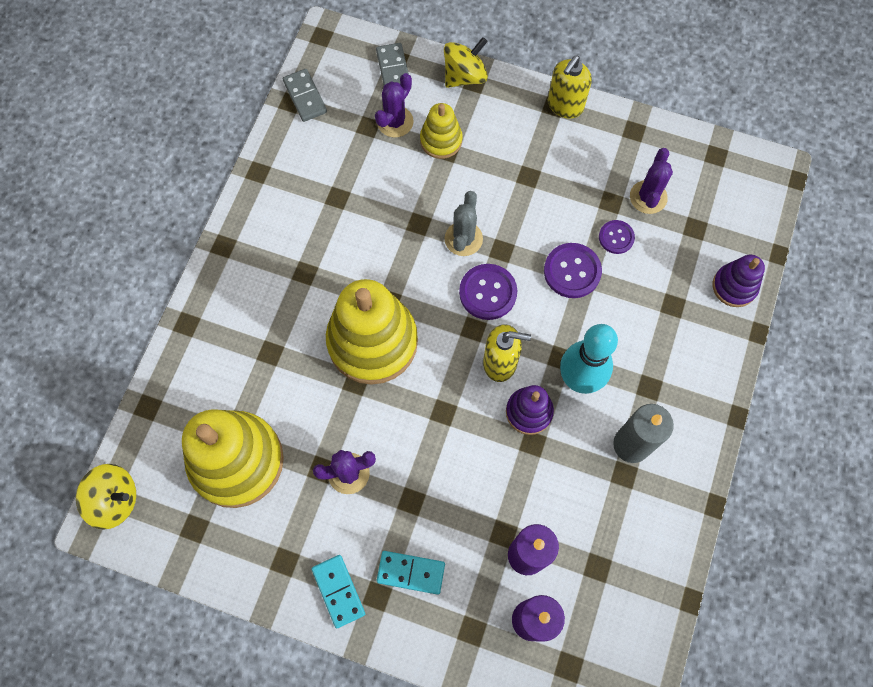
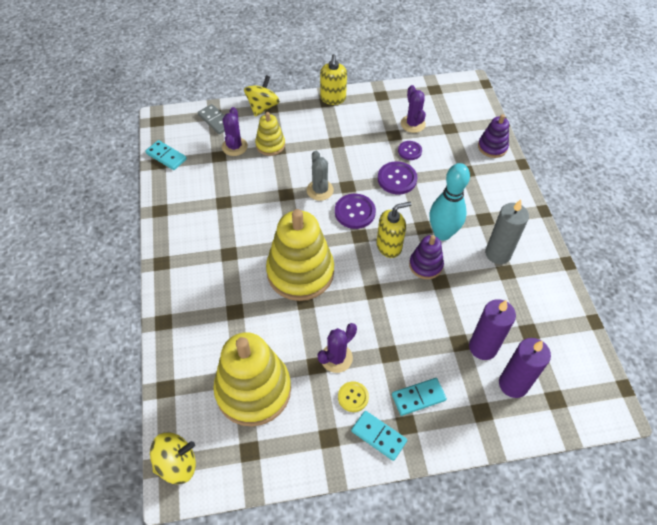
camera: 30 degrees left, 15 degrees down
(305, 97) = (166, 156): grey domino -> turquoise domino
(338, 530) = (353, 397): none -> yellow button

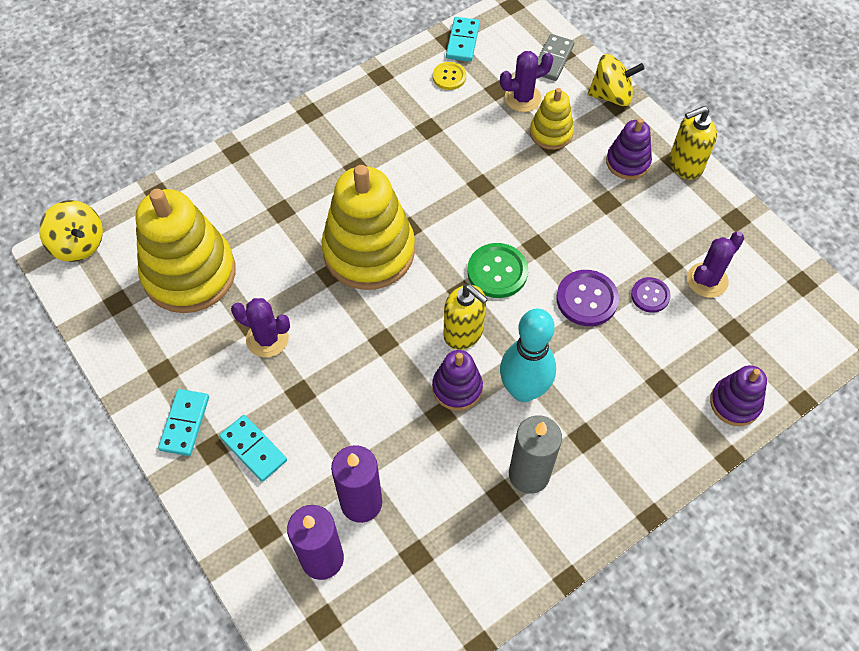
camera: 65 degrees right, 5 degrees up
(315, 121) = (627, 162): none -> purple stacking toy
(320, 190) = (509, 218): grey cactus -> none
(353, 397) = (223, 377): yellow button -> yellow button (449, 77)
(355, 212) = (497, 272): purple button -> green button

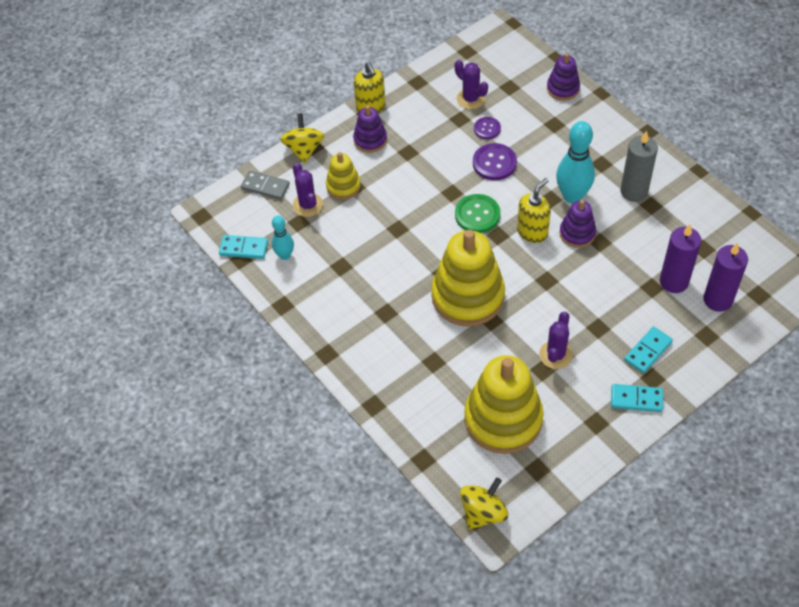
camera: 90 degrees left, 5 degrees down
(449, 77) = (285, 255): yellow button -> turquoise bowling pin

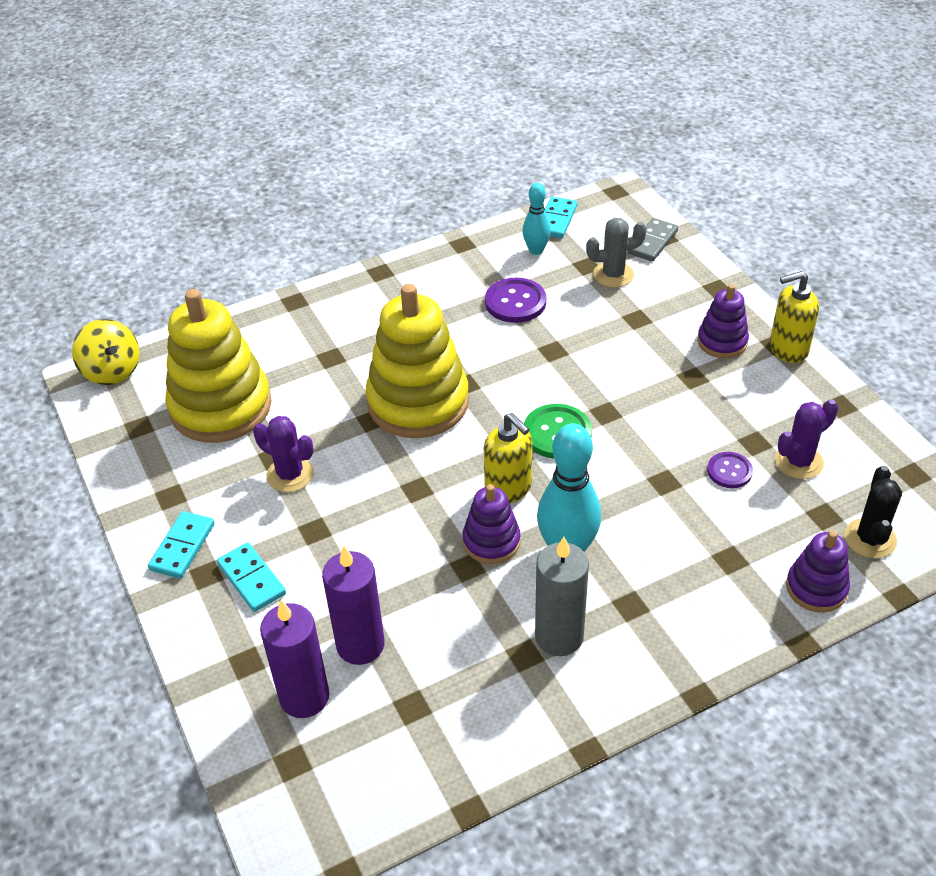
camera: 100 degrees right, 10 degrees down
(304, 149) = (712, 279): yellow spinning top -> none
(308, 205) = (613, 275): purple cactus -> grey cactus
(343, 186) = (639, 308): yellow stacking toy -> none
(494, 163) = (655, 468): purple button -> purple button (515, 302)
(521, 68) = (870, 539): none -> black cactus

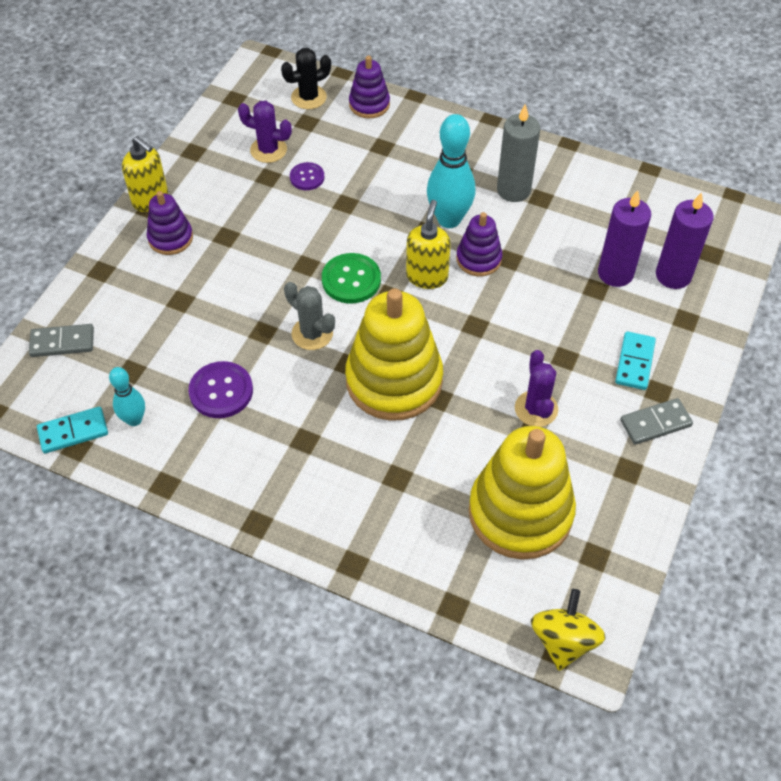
camera: 130 degrees left, 10 degrees up
(182, 547) = (655, 423): turquoise domino -> grey domino
(613, 275) = (131, 345): grey cactus -> grey cactus (312, 333)

